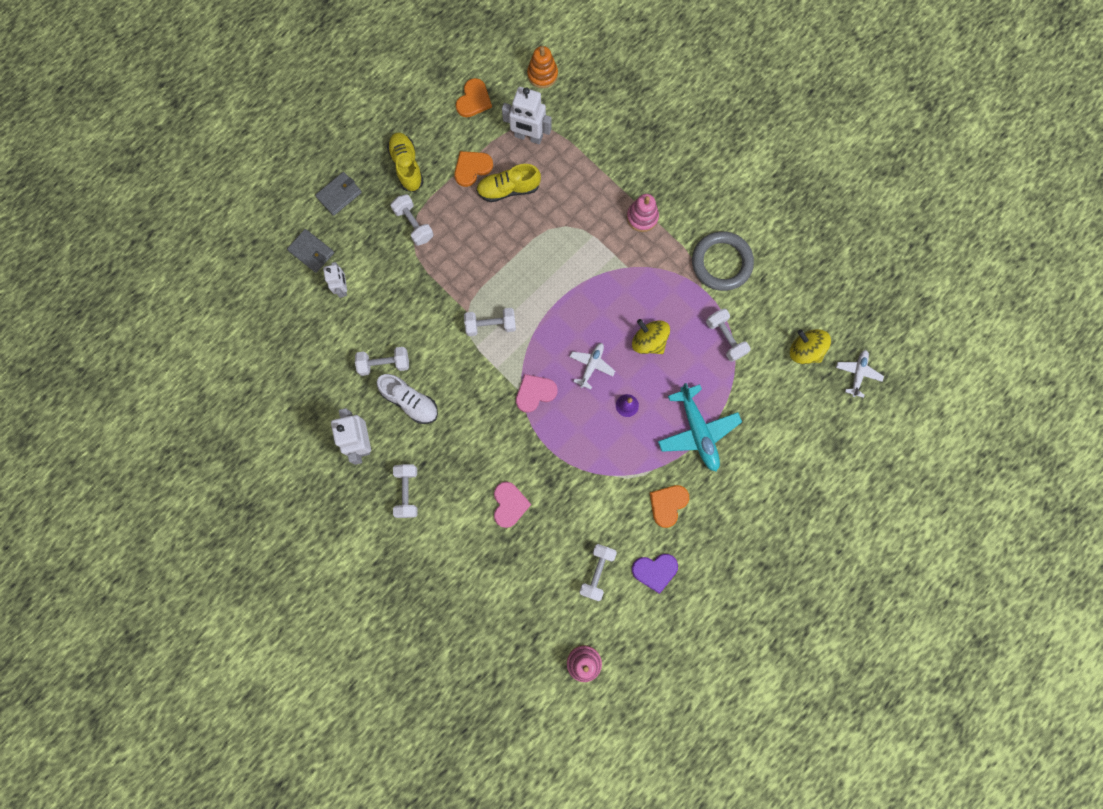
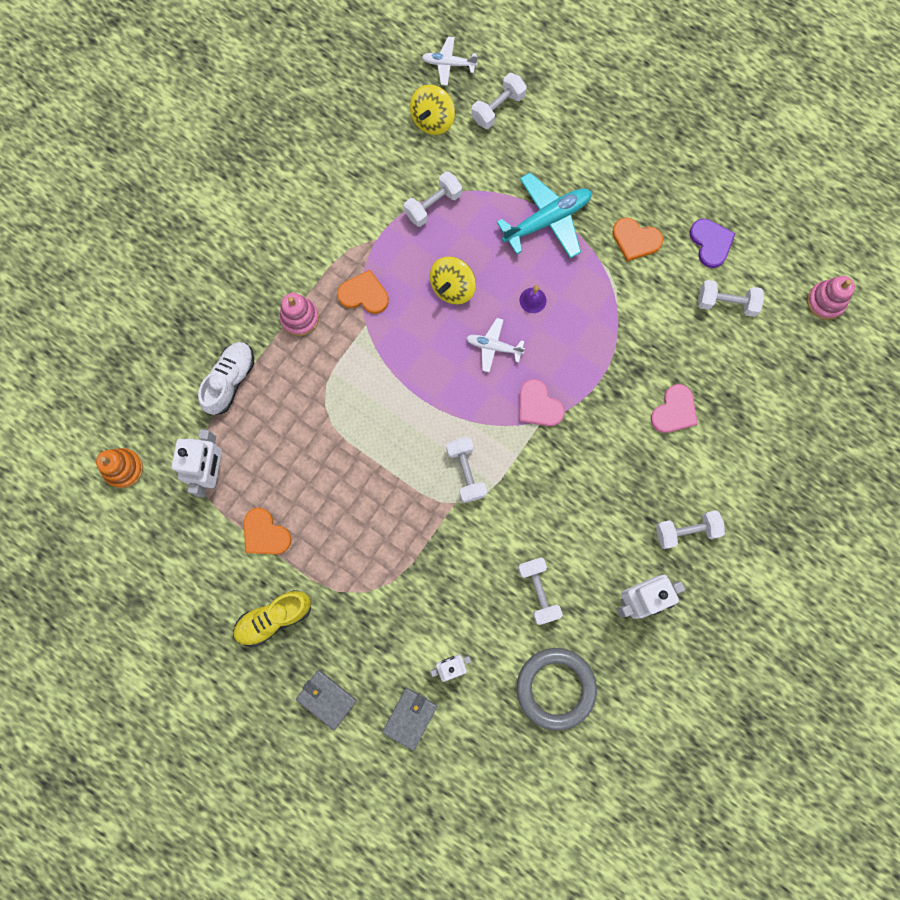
camera: 100 degrees left, 0 degrees up
(410, 401) = (578, 550): white shoe -> white shoe (230, 381)
(413, 224) = (352, 593): white dumbbell -> white dumbbell (498, 108)
(473, 100) = (170, 550): orange heart -> orange heart (364, 294)
(508, 189) = (287, 483): yellow shoe -> none
(509, 504) = (674, 411): pink heart -> pink heart turned 135 degrees clockwise
(721, 263) = (343, 221): grey ring -> grey ring (555, 688)

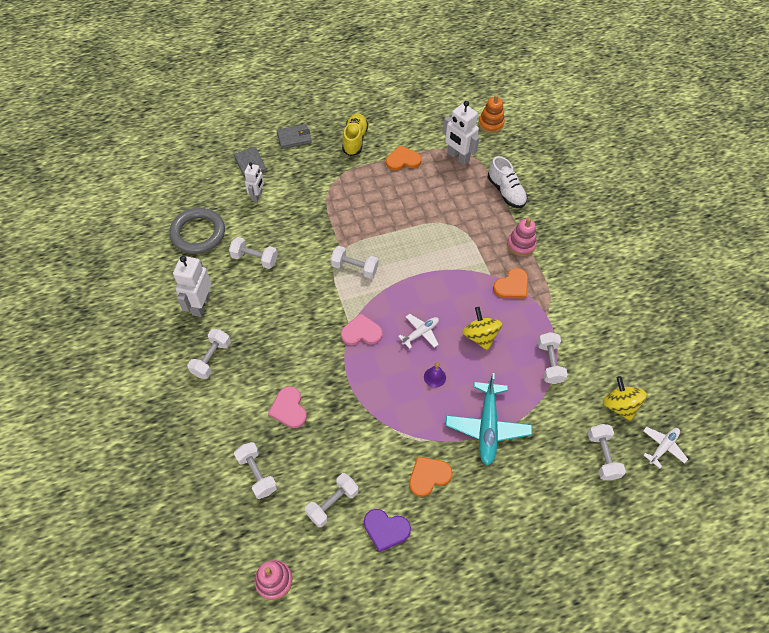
camera: 125 degrees right, 20 degrees down
(756, 388) = (257, 474): none -> white dumbbell

